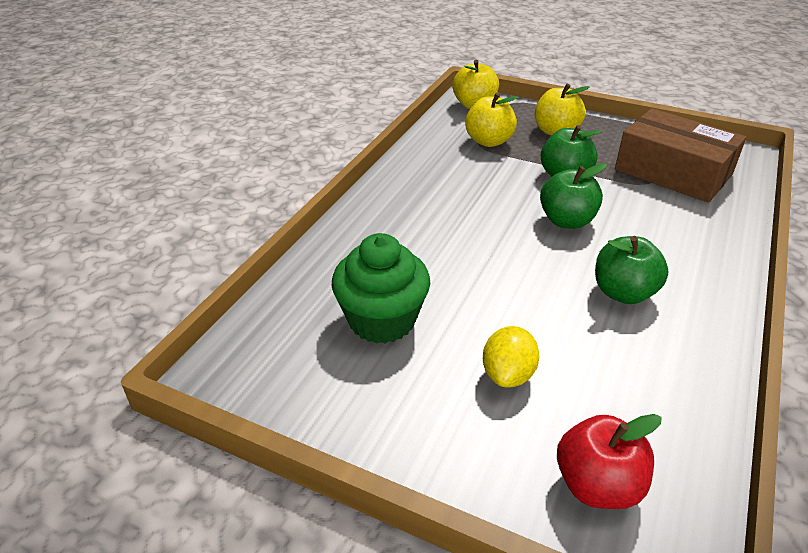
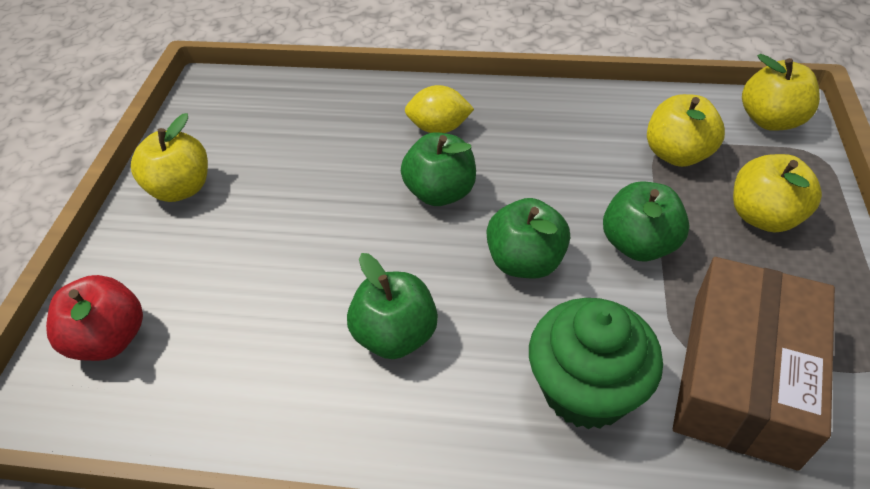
camera: 75 degrees right, 10 degrees up
(382, 320) = (291, 153): green cupcake -> green cupcake (586, 389)
(392, 411) = (181, 188): none -> yellow apple
(480, 243) = (440, 192): none -> green apple
(508, 374) = (237, 253): yellow lemon -> yellow lemon (439, 128)

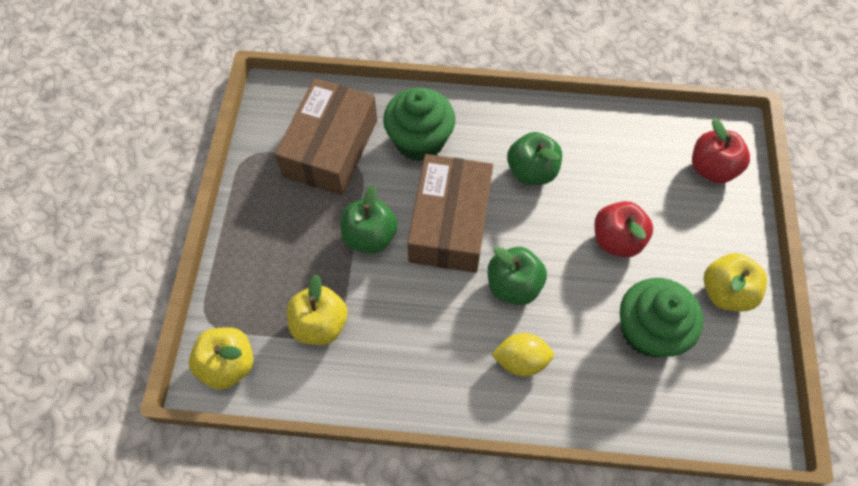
camera: 175 degrees right, 15 degrees up
(289, 153) = (648, 330): none -> green cupcake
(293, 242) = (616, 240): none -> red apple
(525, 261) = (449, 223): green apple -> brown box
(763, 216) = (275, 260): yellow apple -> none

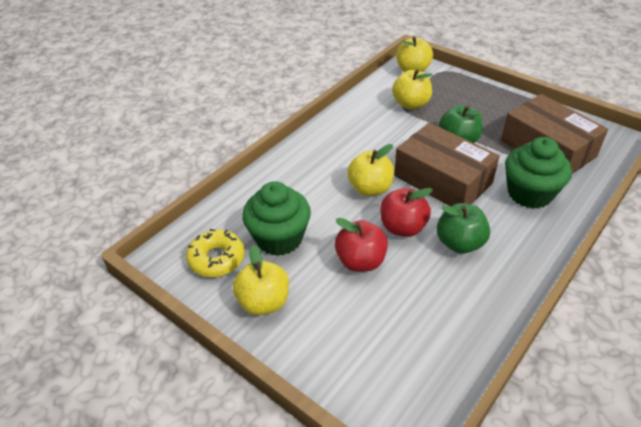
camera: 125 degrees right, 20 degrees down
(513, 285) = (370, 188): green apple -> yellow apple
(521, 360) = (318, 169): yellow lemon -> none
(711, 168) = (378, 376): red apple -> red apple (403, 227)
(720, 372) = (216, 259): none -> yellow donut

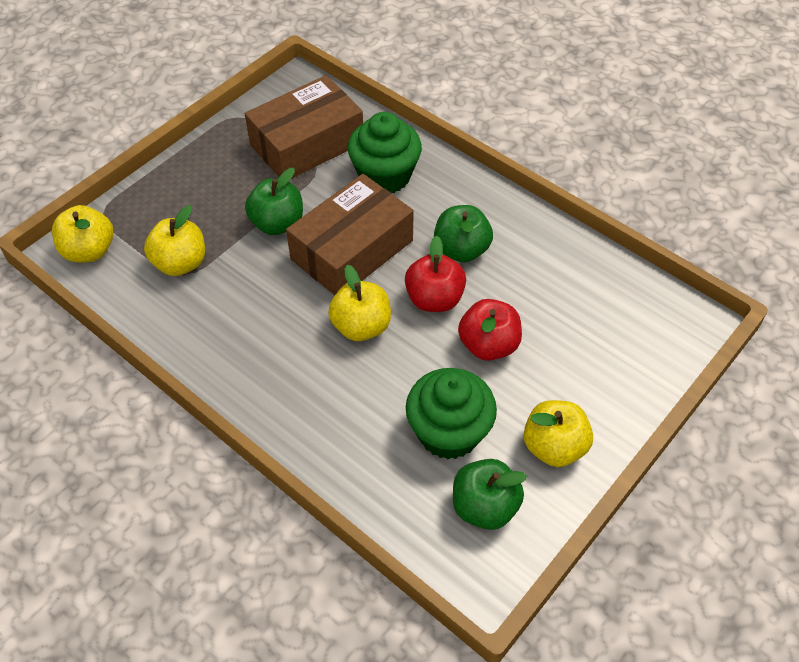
camera: 90 degrees left, 10 degrees up
(216, 259) = (484, 506): yellow donut -> green apple

